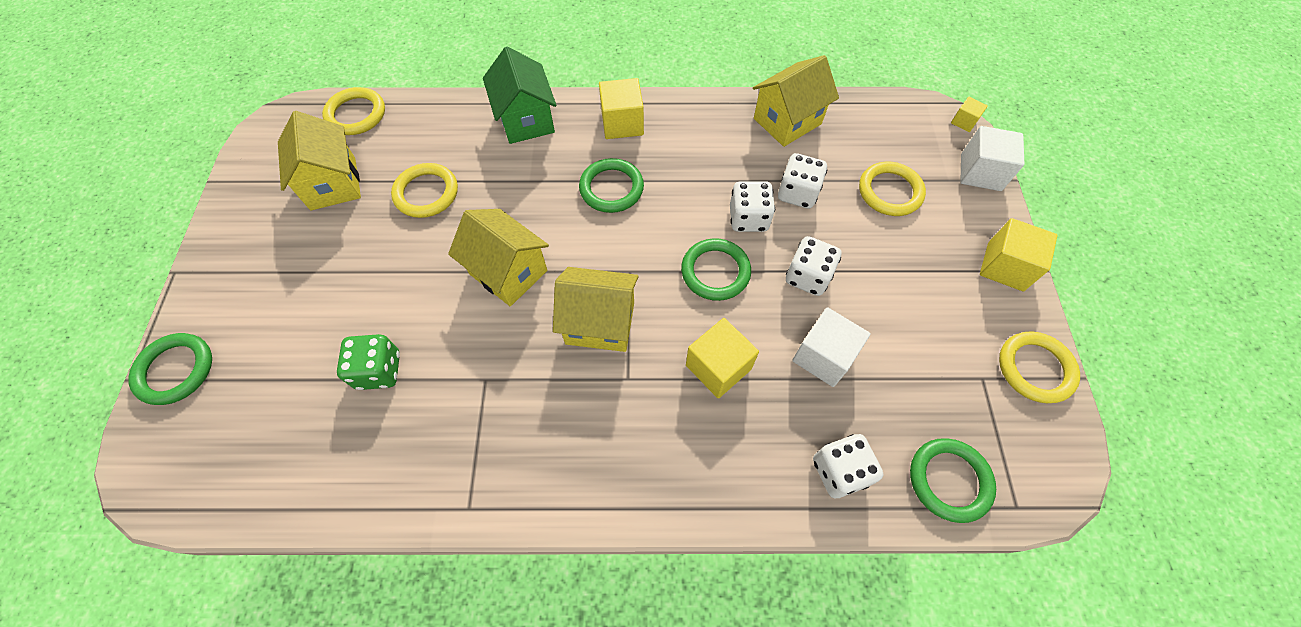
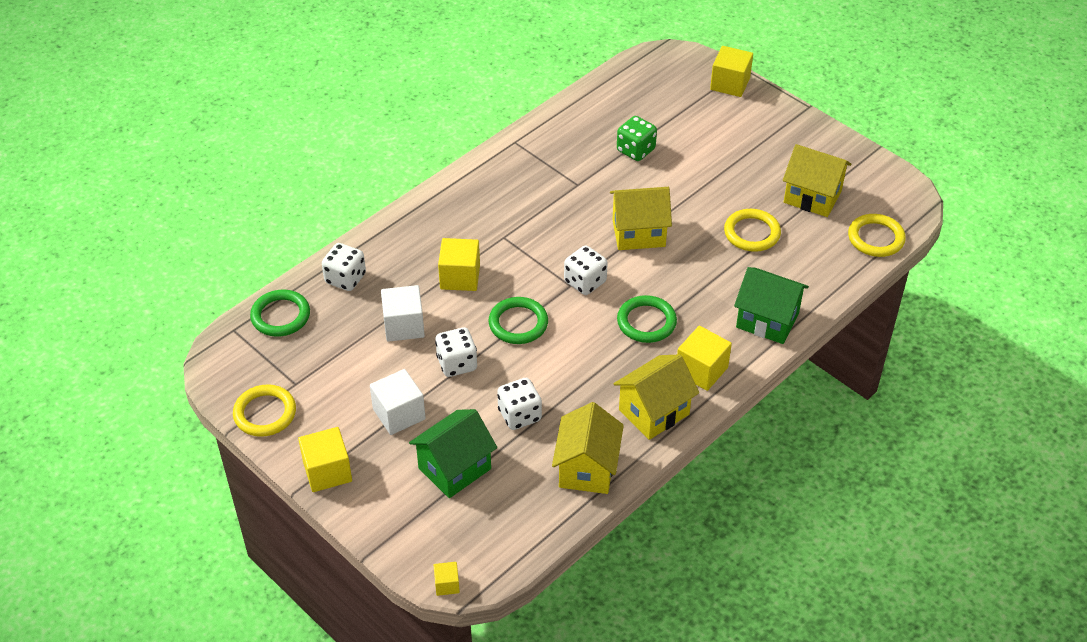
camera: 135 degrees right, 15 degrees down
(175, 370) = (730, 84): green ring -> yellow cube
(600, 323) = (552, 249): yellow house -> yellow house (654, 412)
(748, 218) = (534, 371): white dice -> white dice (585, 282)
(890, 191) = (454, 468): yellow ring -> green house
(980, 172) = (398, 541): white cube -> white cube (399, 414)

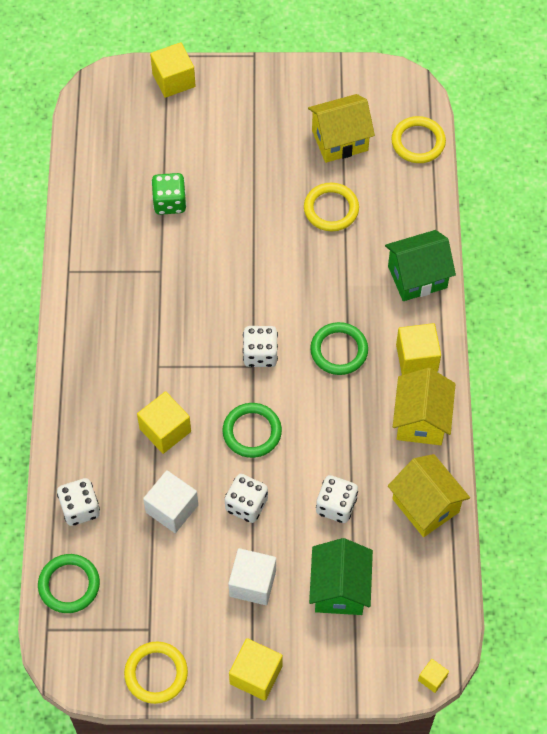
camera: 45 degrees left, 15 degrees up
(638, 233) = (252, 277): yellow house -> none

